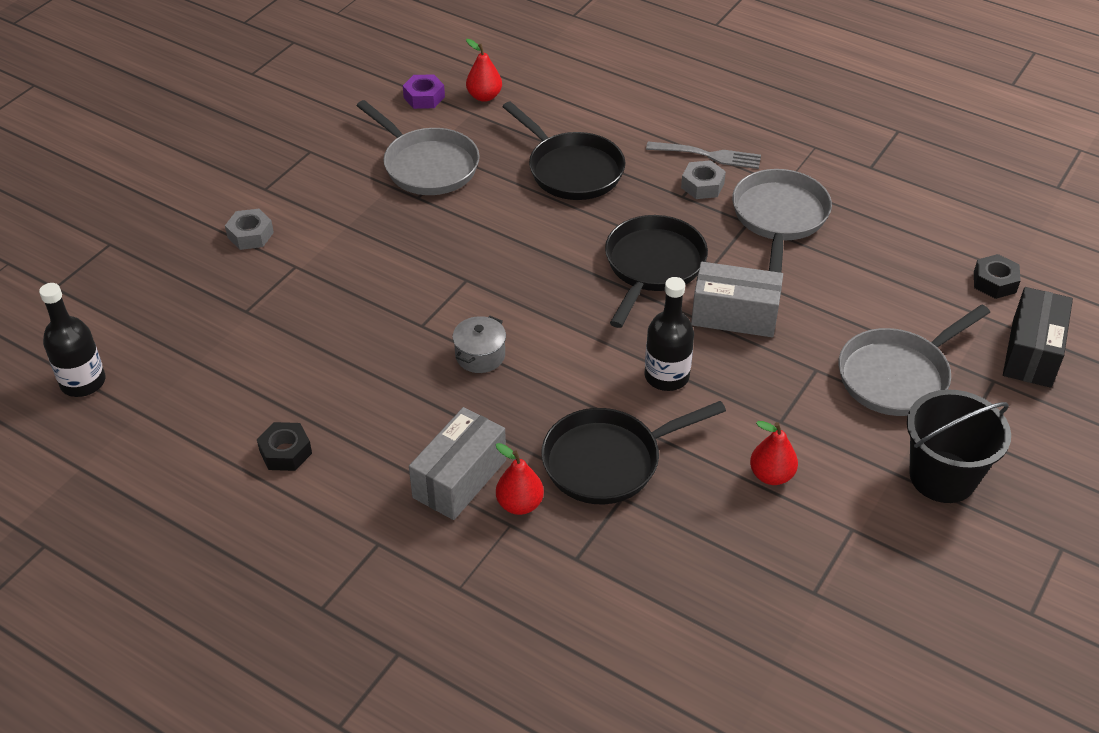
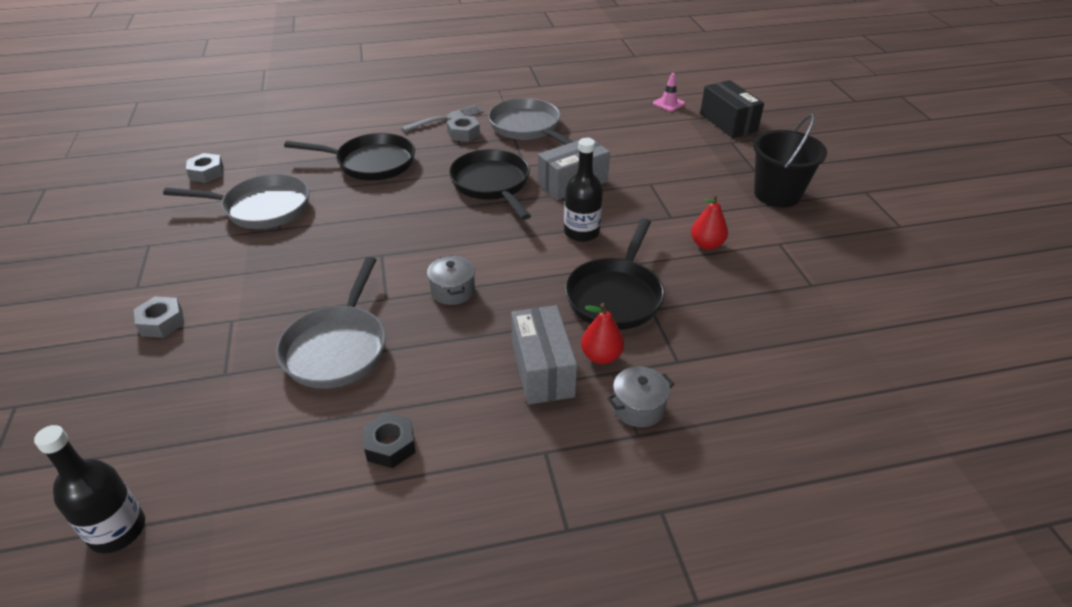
camera: 45 degrees left, 5 degrees down
(424, 97) = (207, 173): purple nut -> grey nut
(484, 96) = (254, 153): red pear -> none
(489, 568) = (638, 407): none -> grey pot
(897, 376) = (690, 164): grey pan -> grey pan (337, 348)
(994, 282) = (668, 103): black nut -> pink traffic cone

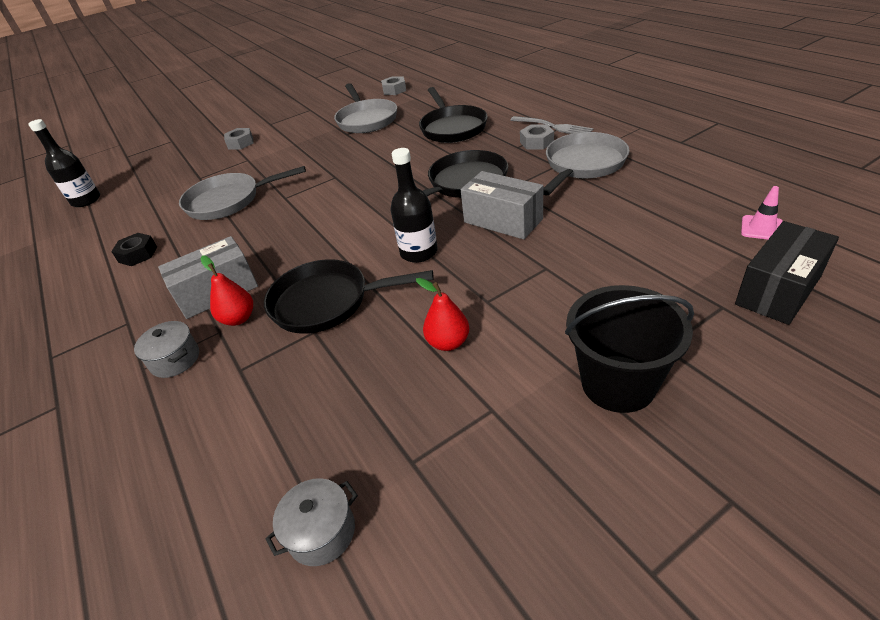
camera: 75 degrees right, 0 degrees up
(453, 291) = (303, 219): grey pot -> grey pot (321, 532)

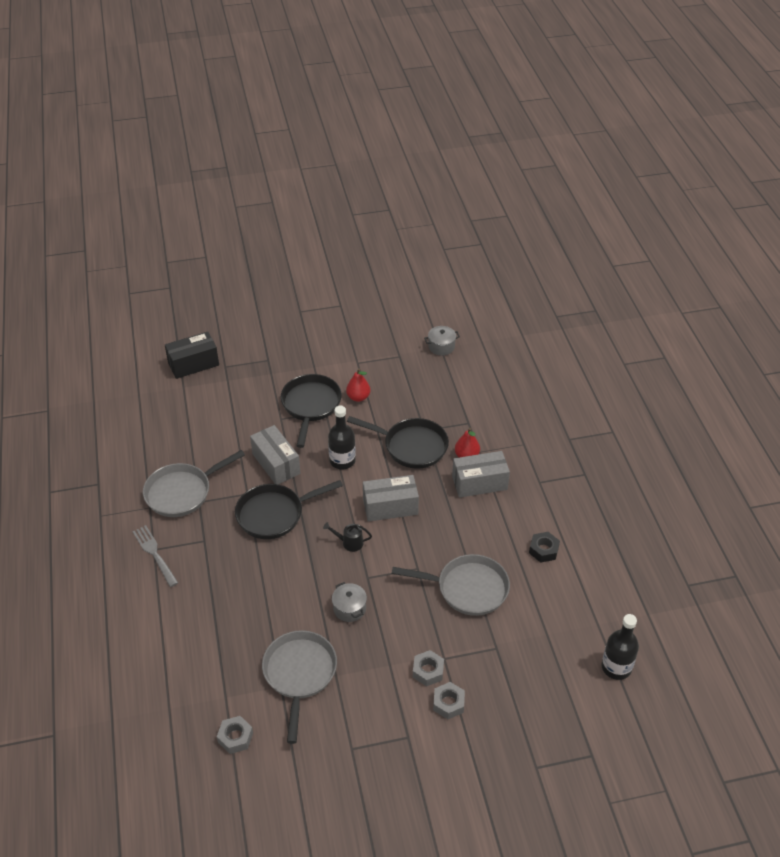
camera: 165 degrees left, 5 degrees up
(175, 360) = (505, 442): grey pot -> grey pot (349, 608)
(332, 231) = (390, 507): none -> grey box
(366, 191) = (349, 543): none -> black watering can
(452, 128) = (231, 603): black pan -> black pan (310, 405)
(536, 142) = (186, 538): grey nut -> grey nut (428, 671)
(618, 383) = (300, 354): black bucket -> none
(761, 228) = (154, 396): pink traffic cone -> none

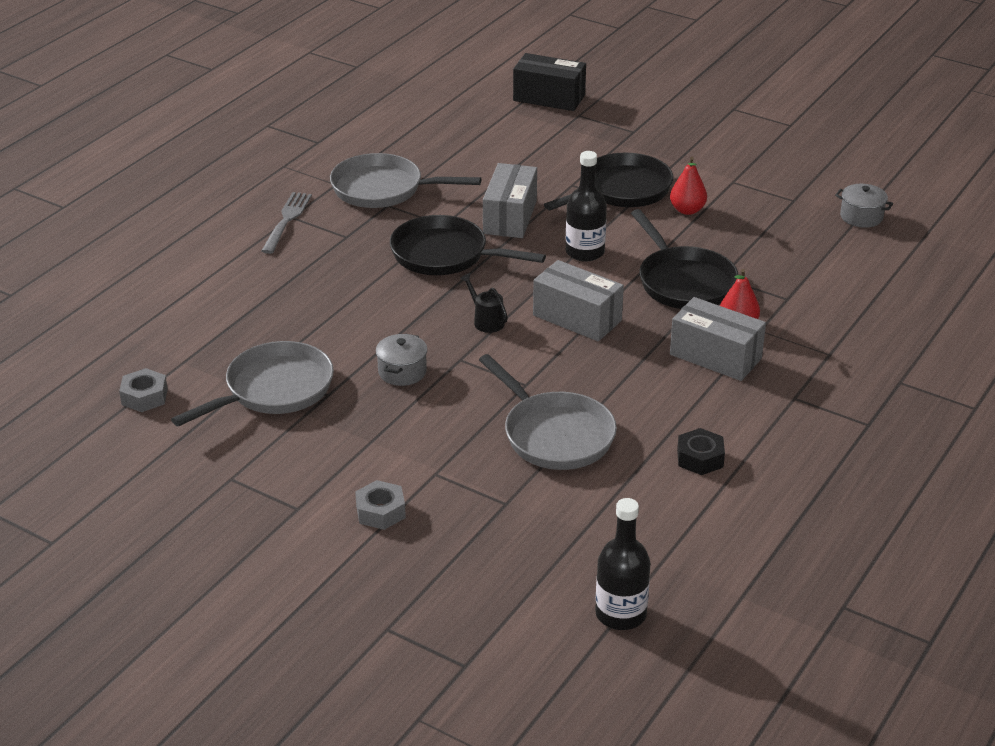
camera: 45 degrees right, 10 degrees down
(428, 671) = (401, 472): grey nut -> none

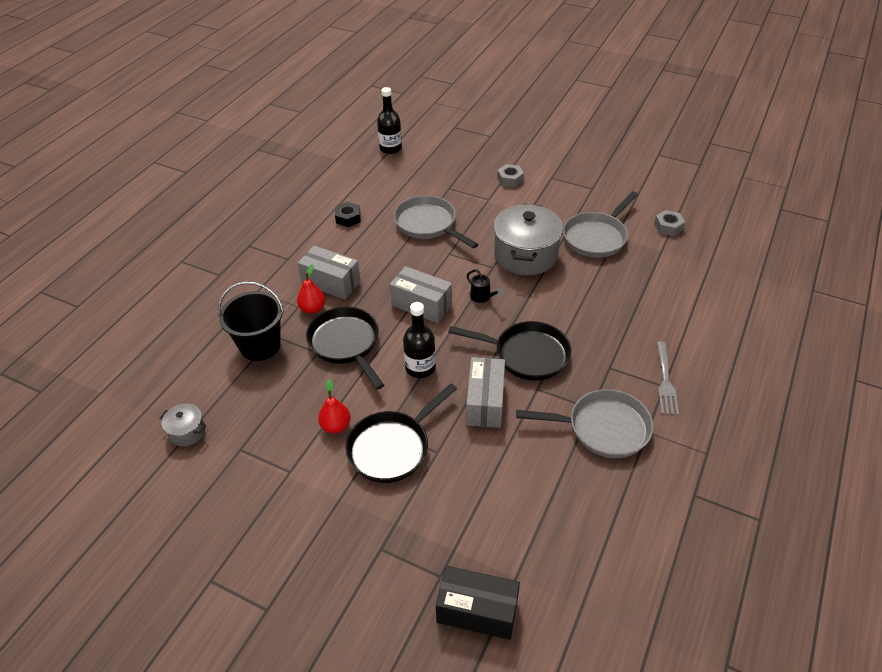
camera: 175 degrees right, 10 degrees up
(402, 372) = (525, 255): grey pot -> grey pot, size x2.13
(802, 288) = (260, 345): none -> black bucket

